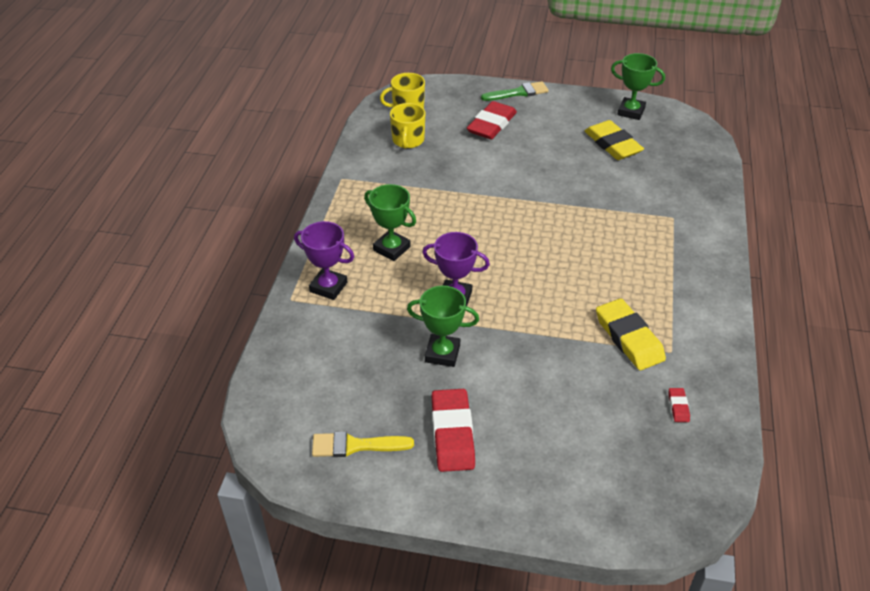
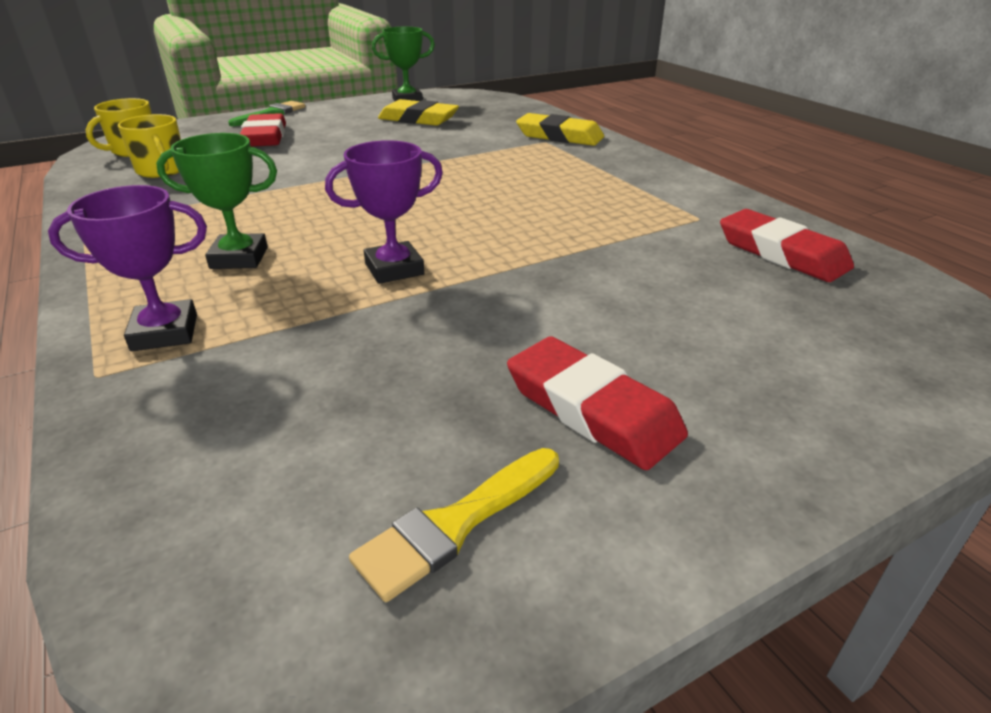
camera: 40 degrees left, 10 degrees down
(442, 353) = (450, 327): green trophy -> none
(629, 338) = (645, 225): yellow eraser -> yellow eraser (559, 136)
(678, 406) = (781, 253): red eraser -> red eraser, size x2.28

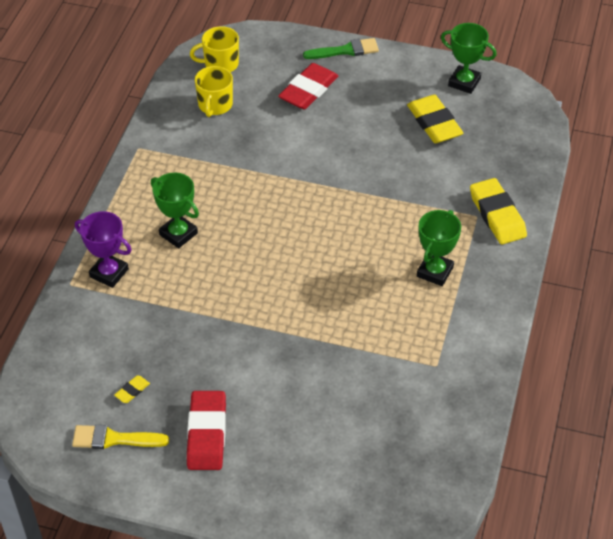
camera: 45 degrees right, 15 degrees up
(391, 435) = (132, 391): none -> yellow eraser
(394, 269) = (233, 293): purple trophy -> none
(575, 175) = (435, 272): none -> green trophy
(781, 253) = (428, 422): red eraser -> none

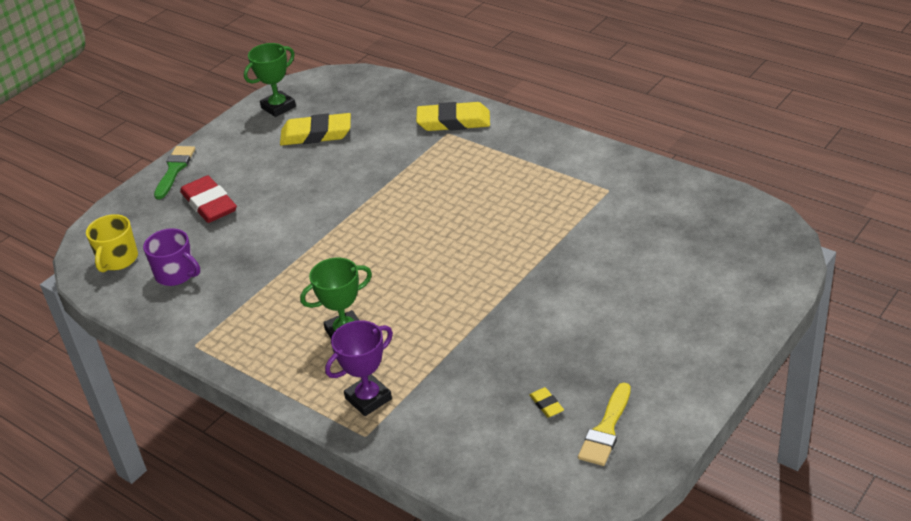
camera: 65 degrees left, 10 degrees down
(207, 434) = (627, 355): red eraser -> none
(215, 105) = (176, 274): yellow mug -> purple mug
(435, 272) = (499, 169): green trophy -> none

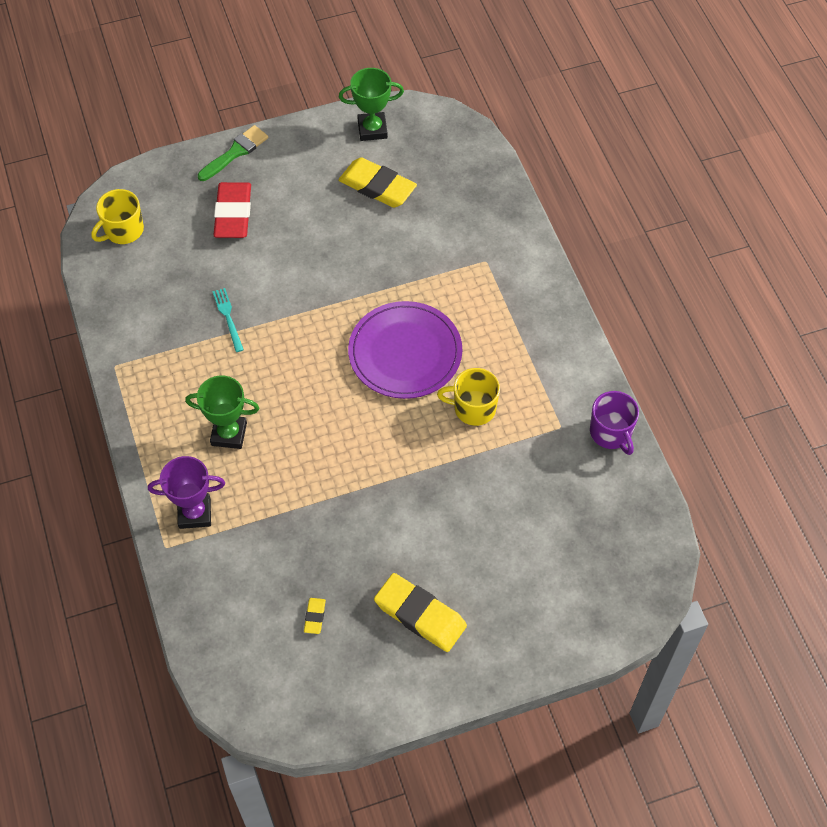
camera: 30 degrees right, 20 degrees up
(176, 274) = (154, 278): purple mug -> purple mug (611, 433)
(269, 265) = (228, 318): none -> turquoise fork
(442, 211) = (405, 353): none -> purple plate
(453, 121) = (502, 250): yellow eraser -> yellow eraser (420, 615)
(531, 214) = (473, 408): none -> yellow mug
(606, 429) = (337, 673): yellow brush -> none

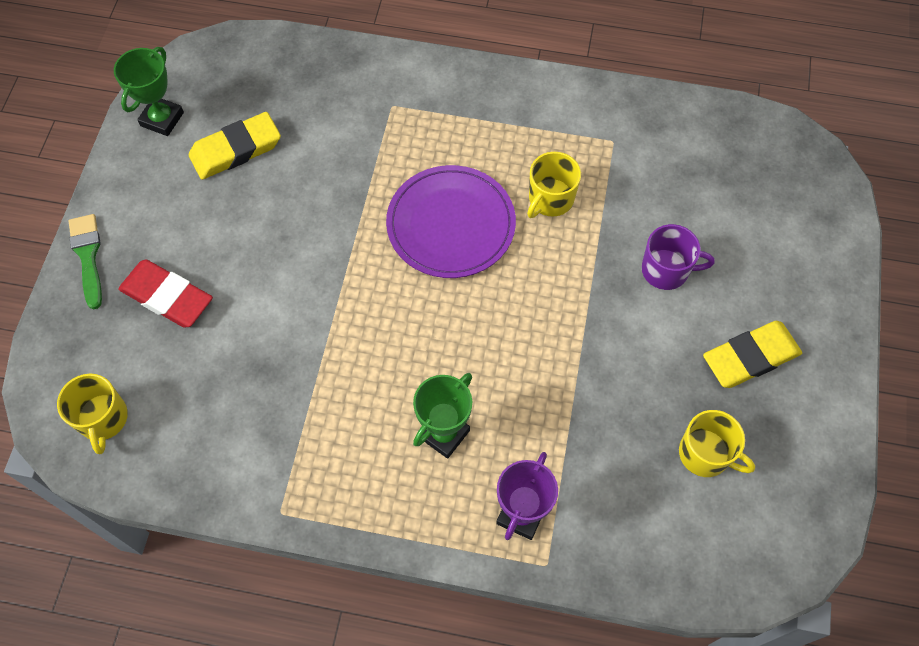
camera: 60 degrees left, 5 degrees up
(228, 318) = (298, 365): turquoise fork -> none
(314, 617) = (705, 454): yellow eraser -> yellow mug
(611, 433) = (642, 107): purple mug -> purple mug (666, 270)

